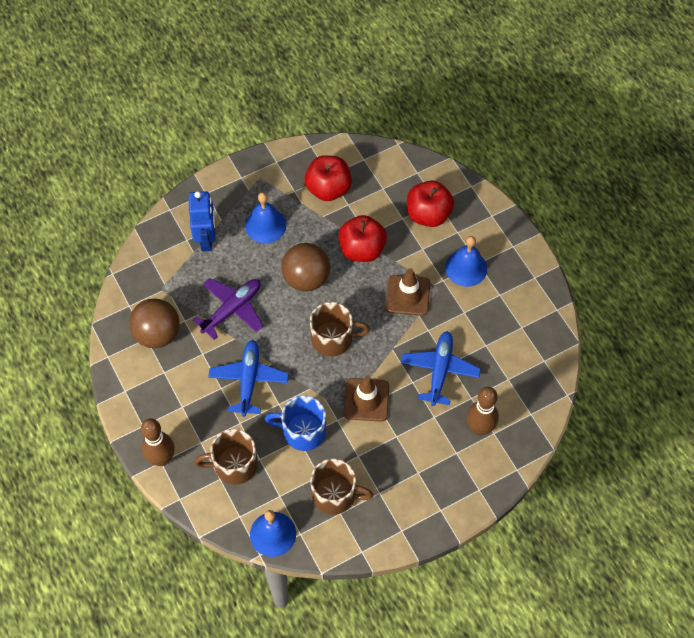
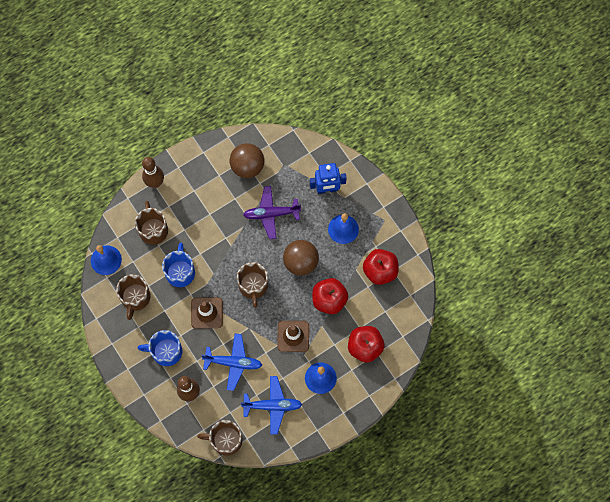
camera: 85 degrees right, 10 degrees up
(232, 309) = (271, 214): purple plane -> purple plane turned 135 degrees clockwise
(249, 380) = (216, 232): blue plane -> blue plane (272, 406)
(418, 457) = (166, 351): none -> blue mug
(545, 387) = (225, 440): none -> brown mug

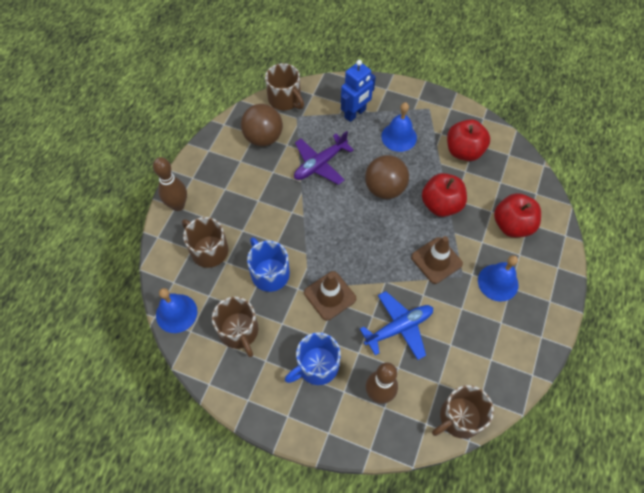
camera: 35 degrees left, 10 degrees down
(253, 286) = (356, 239): brown mug -> brown mug (285, 99)
(272, 406) = (476, 344): blue plane -> none

